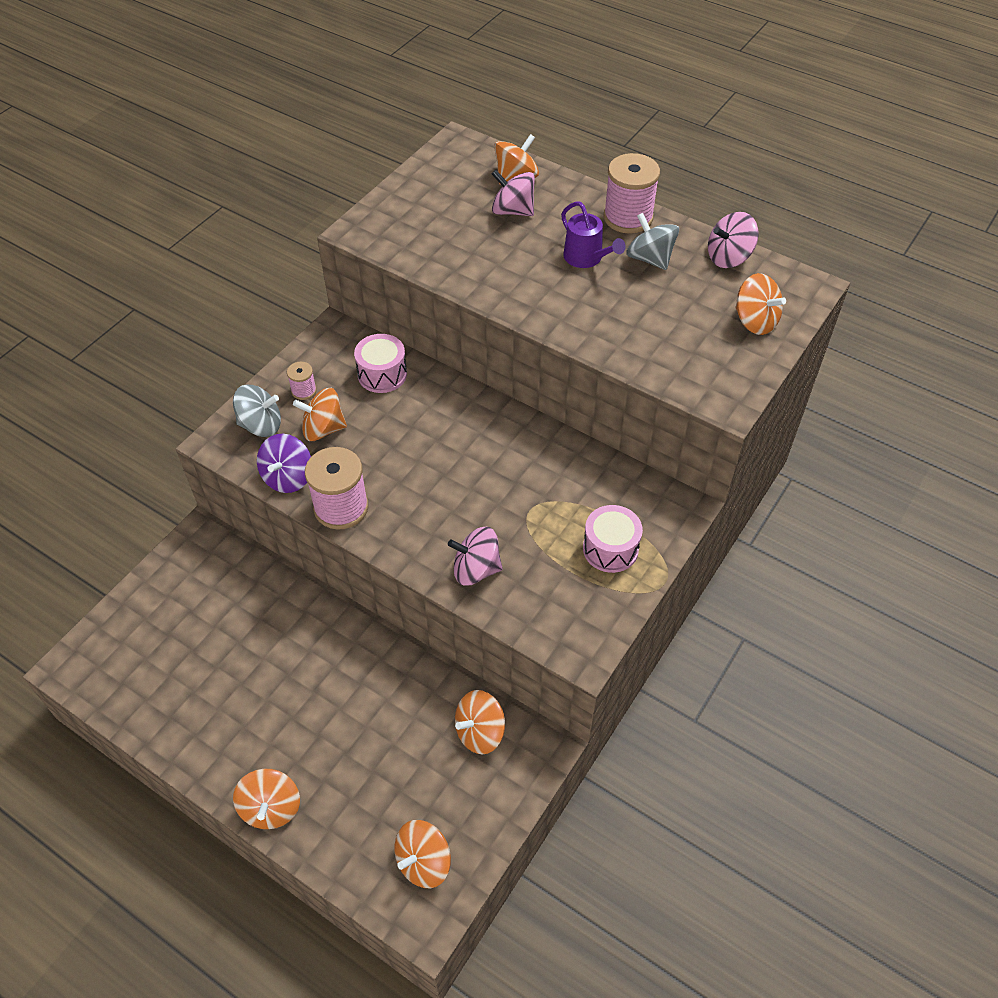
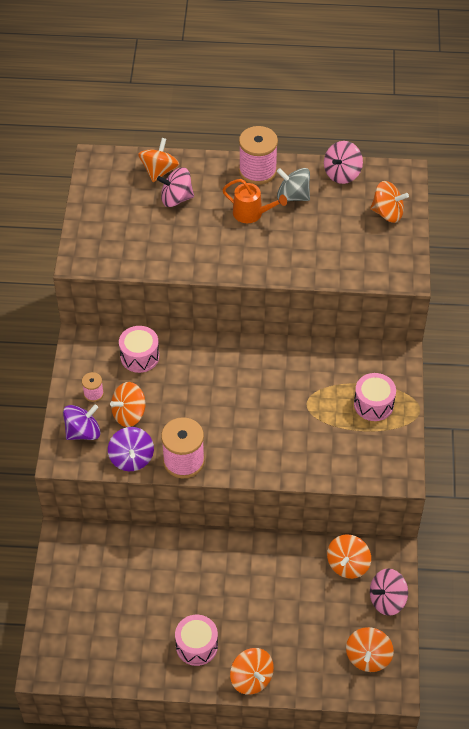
camera: 30 degrees left, 0 degrees up
(241, 733) = (196, 646): none -> pink drum
(261, 425) = (83, 432): grey spinning top -> purple spinning top
(476, 569) = (300, 458): pink spinning top -> pink spinning top (387, 600)
(586, 258) = (251, 213): purple watering can -> orange watering can

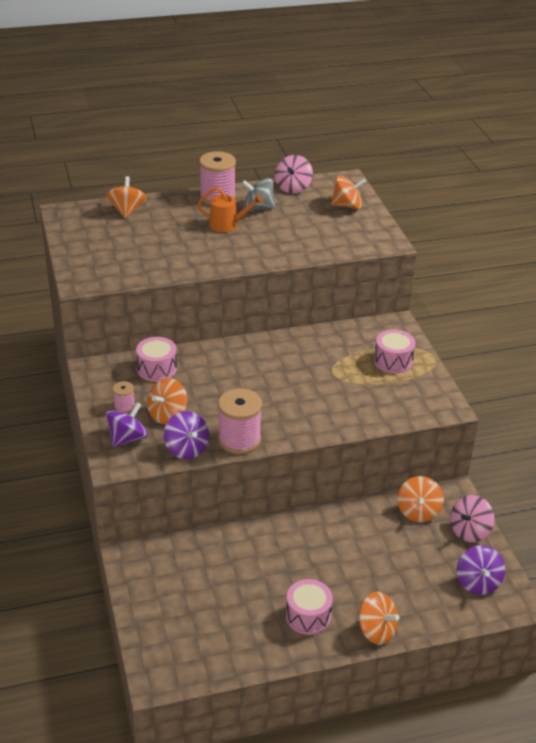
camera: 20 degrees left, 15 degrees down
(176, 198) = (152, 226): pink spinning top -> none
(368, 657) = (478, 582): orange spinning top -> purple spinning top

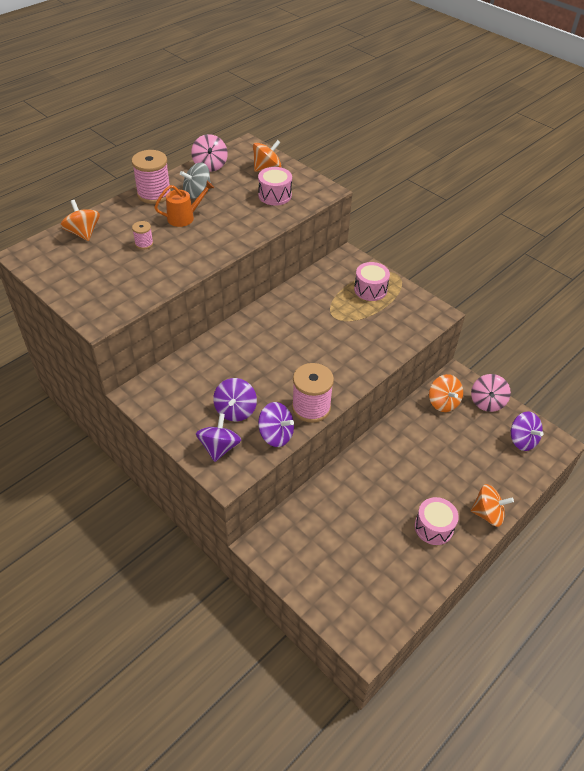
camera: 30 degrees left, 10 degrees up
(124, 406) = (193, 418): pink spool -> pink spool (144, 244)
(157, 369) = (193, 371): pink drum -> pink drum (275, 195)
(167, 414) = (235, 410): orange spinning top -> purple spinning top

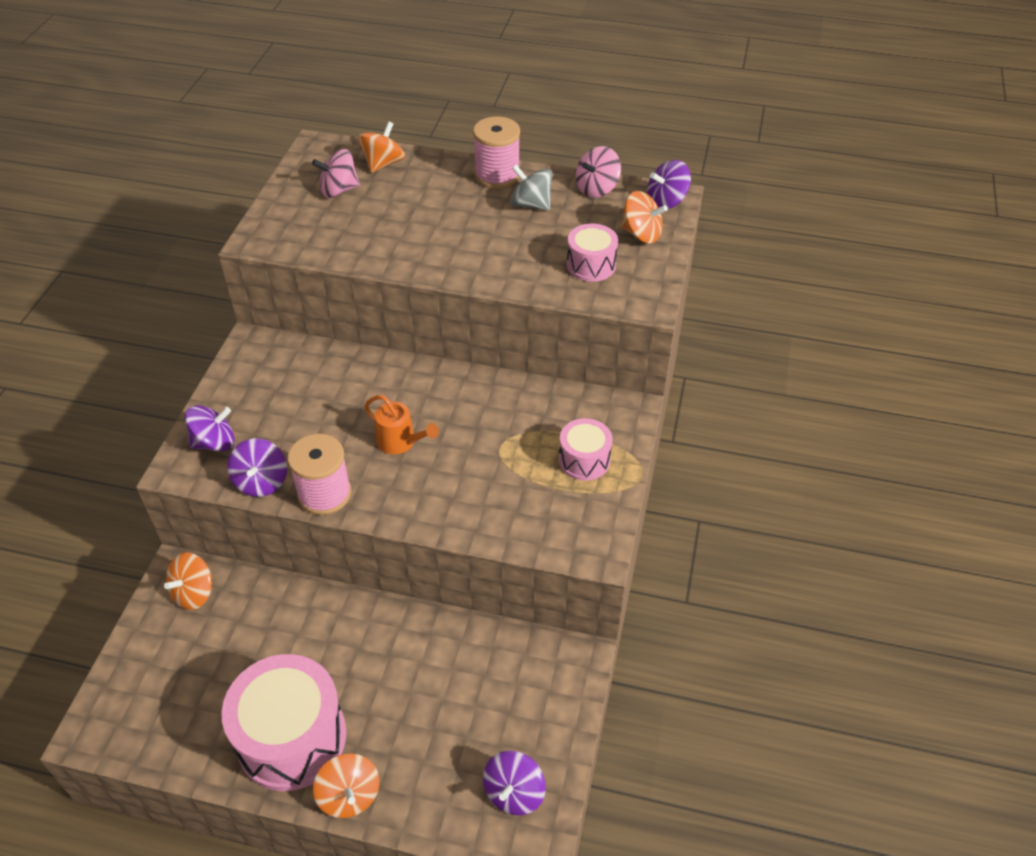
camera: 60 degrees right, 0 degrees up
(144, 244) = (402, 211): pink spool -> none
(184, 217) = (476, 216): orange watering can -> orange watering can (400, 442)
(235, 410) = (277, 430): purple spinning top -> purple spinning top (666, 202)
(433, 527) = (292, 738): pink drum -> pink drum, size x1.92
(443, 402) = (518, 662): orange spinning top -> orange spinning top (194, 593)
(487, 402) = (558, 717): pink spinning top -> pink spinning top (339, 190)

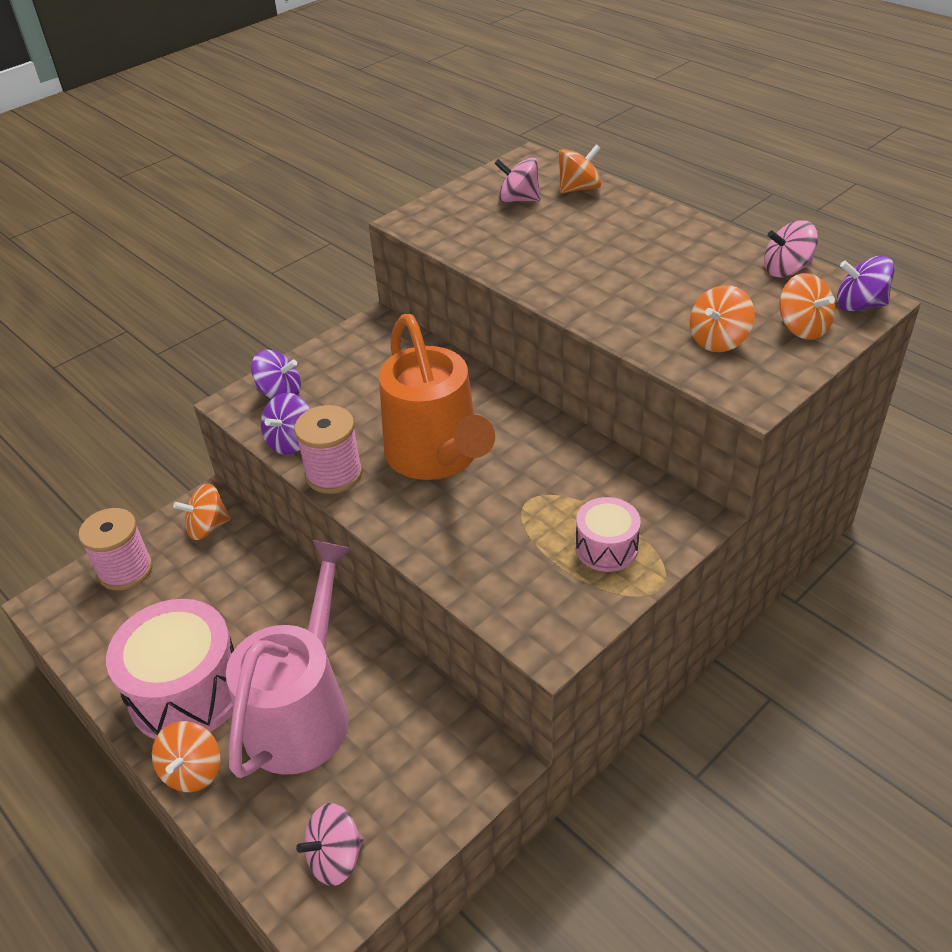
camera: 35 degrees right, 5 degrees down
(400, 442) = (437, 456): orange watering can -> orange watering can, size x2.25
(404, 701) = (303, 711): none -> pink watering can
(497, 175) = (685, 229): pink spool -> pink spool (125, 570)
(514, 793) = (335, 857): purple spinning top -> pink spinning top
(531, 204) = (699, 264): grey spinning top -> none
(591, 265) = (718, 340): pink drum -> orange spinning top

